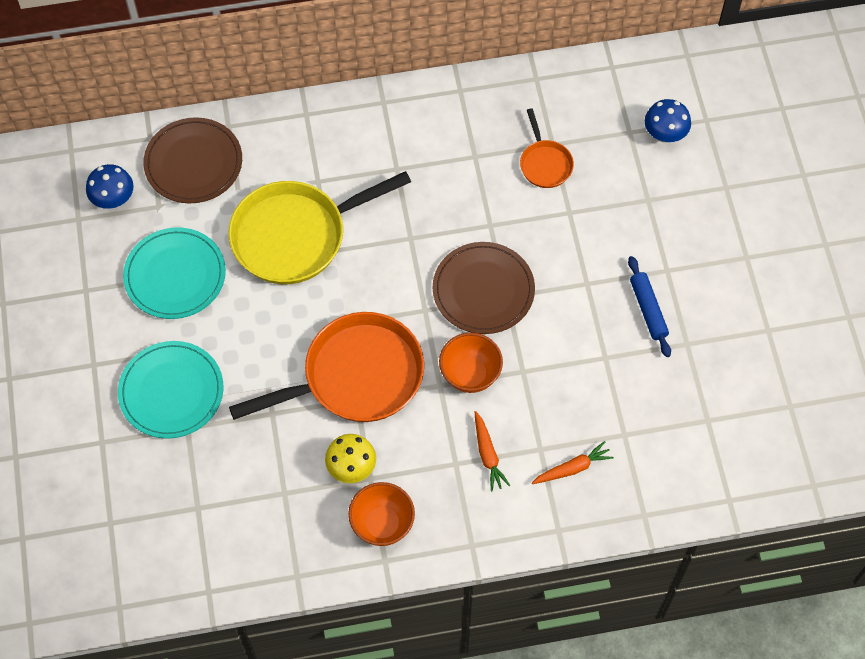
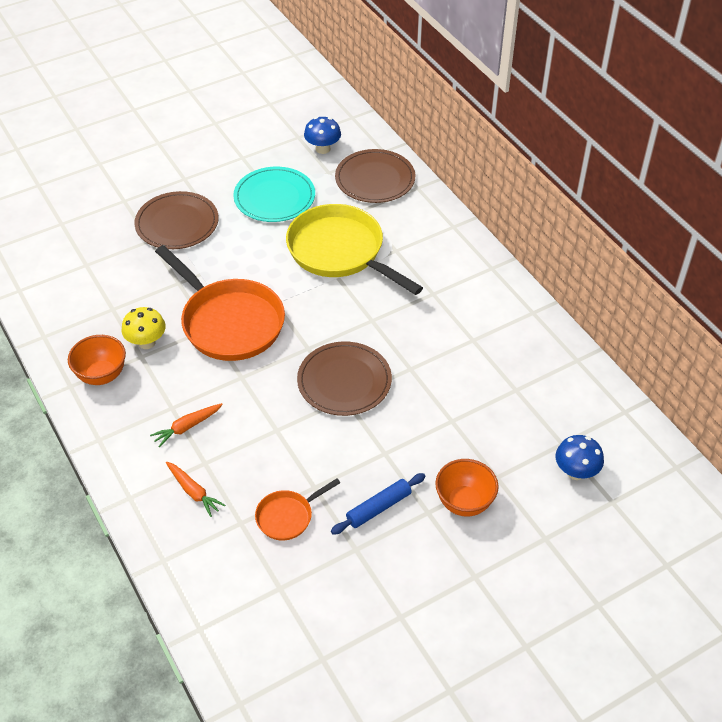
camera: 70 degrees right, 15 degrees down
(171, 391) = (177, 223): turquoise plate -> brown plate
(470, 375) = (259, 394): orange bowl -> orange bowl (464, 502)
(545, 163) = (492, 389): orange pan -> orange pan (287, 516)

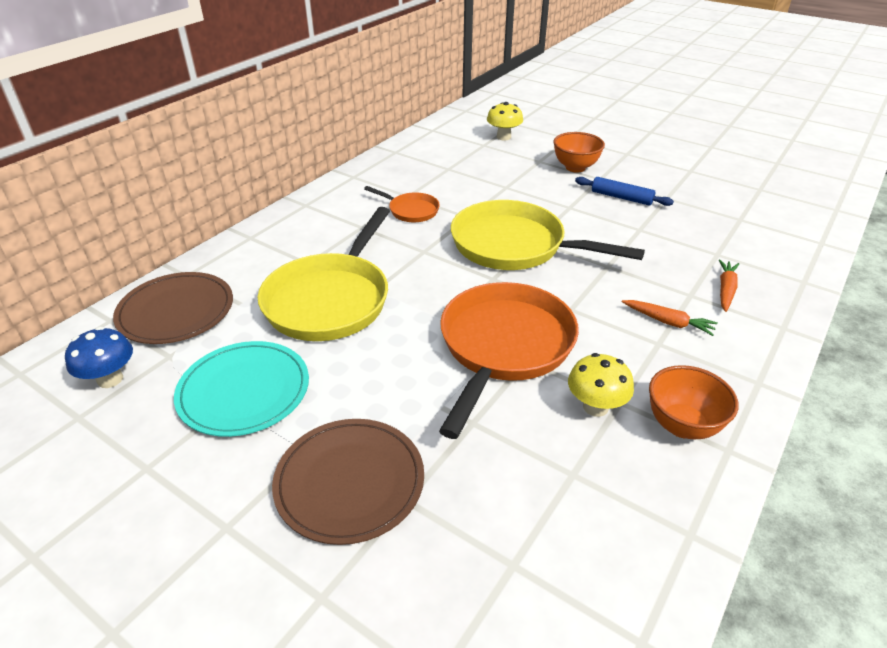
camera: 115 degrees left, 10 degrees down
(287, 516) = (681, 233): orange pan -> orange pan (411, 210)
(344, 381) = (515, 246): brown plate -> yellow pan
(576, 472) = (503, 137): blue mushroom -> yellow mushroom

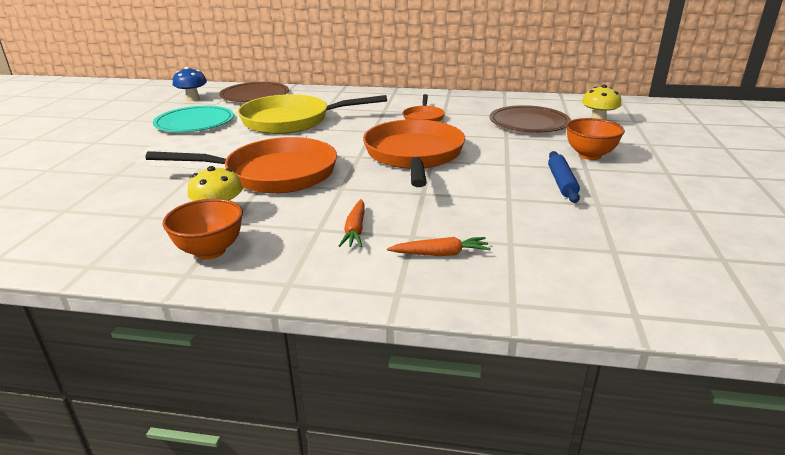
camera: 65 degrees right, 10 degrees down
(349, 482) = (128, 159): brown plate -> brown plate (529, 123)
(515, 246) = (414, 155): yellow pan -> orange pan

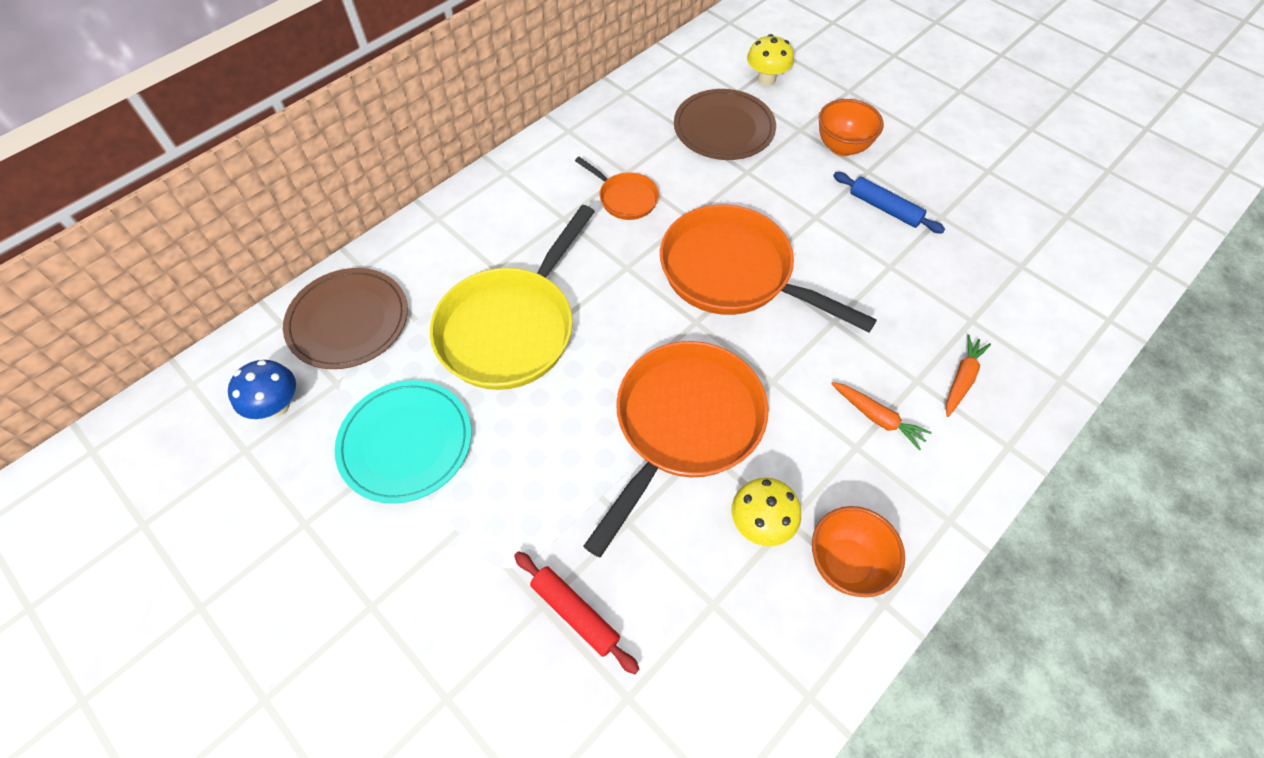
camera: 55 degrees left, 30 degrees up
(115, 183) = (575, 613): none -> red rolling pin

